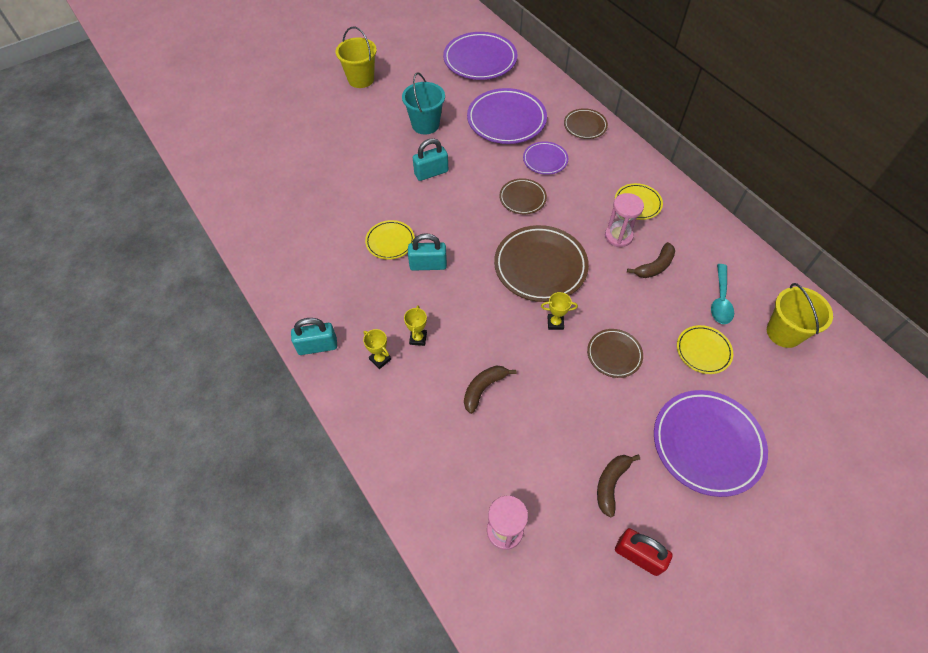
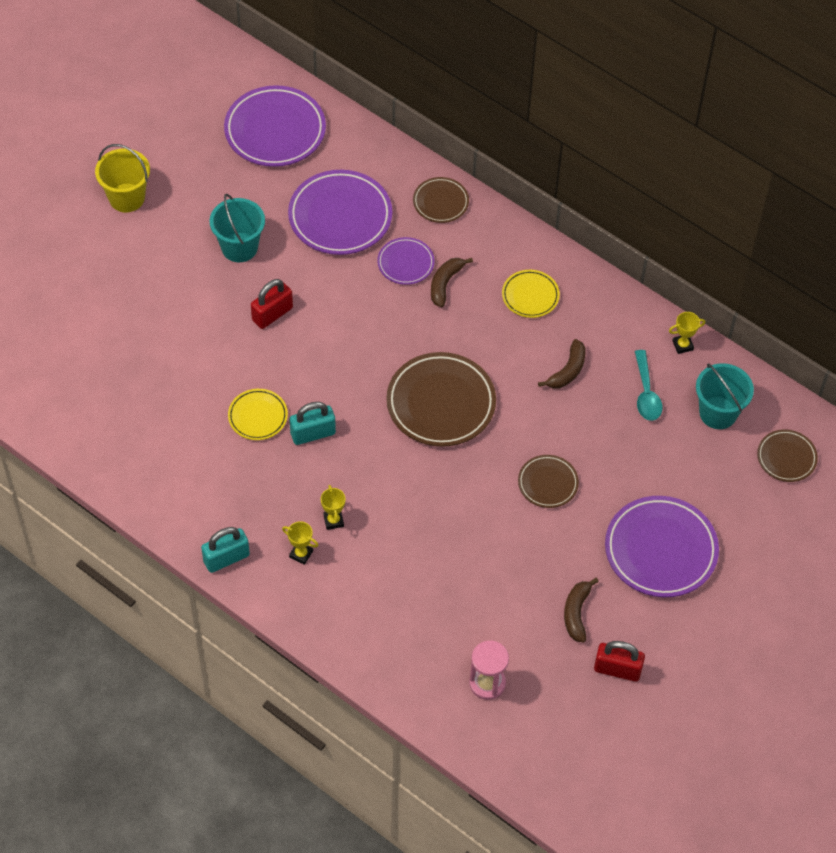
camera: 20 degrees left, 0 degrees up
(431, 173) = (272, 314): turquoise padlock -> red padlock
(483, 388) = (422, 555): brown banana -> brown banana (445, 284)
(522, 198) = (394, 322): brown plate -> brown plate (786, 458)
(555, 323) = (476, 465): yellow trophy -> yellow trophy (682, 345)
(618, 236) = (518, 343): pink hourglass -> none
(703, 351) = (639, 455): yellow plate -> none
(784, 332) = (718, 413): yellow bucket -> turquoise bucket

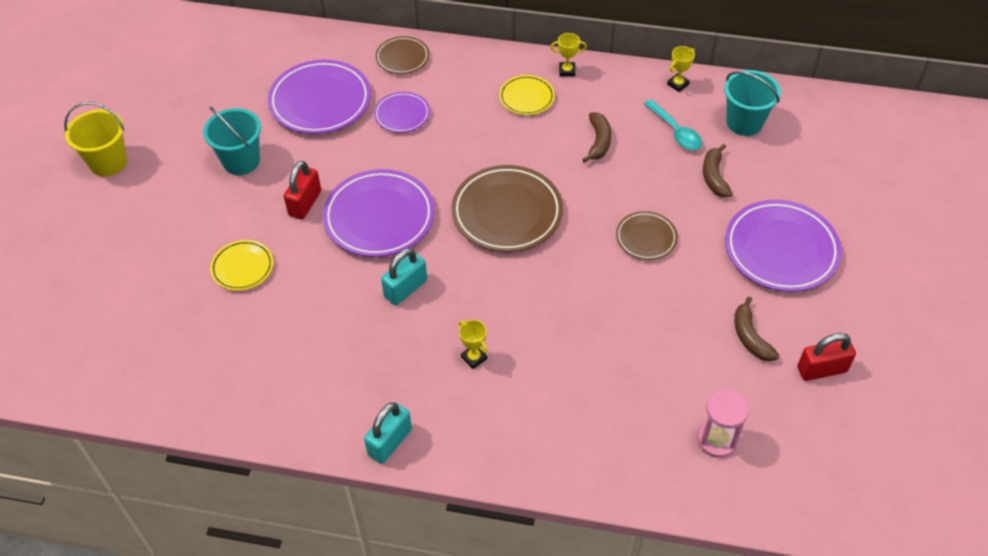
camera: 25 degrees left, 5 degrees down
(258, 416) = (343, 296): yellow plate -> yellow plate (242, 267)
(275, 130) = (221, 58): purple plate -> purple plate (379, 217)
(301, 554) = (462, 403): yellow trophy -> yellow trophy (567, 71)
(445, 284) = (447, 117): brown banana -> brown banana (714, 177)
(786, 458) = (824, 133): brown plate -> none

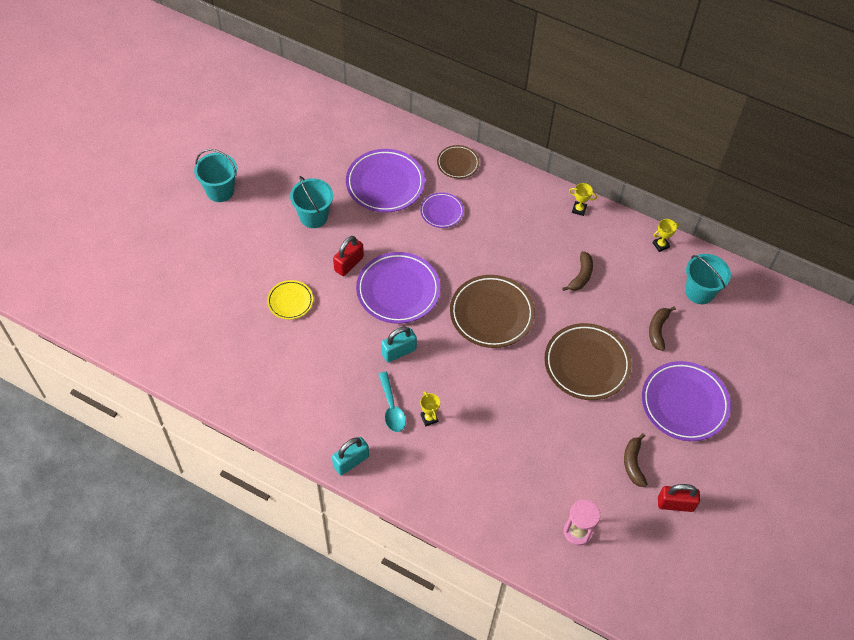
camera: 15 degrees right, 5 degrees up
(108, 162) = (220, 191): yellow bucket -> turquoise bucket
(526, 98) = (540, 224): yellow plate -> none
(646, 238) = (586, 364): brown plate -> brown plate, size x1.84
(675, 131) = (643, 284): turquoise spoon -> turquoise spoon (391, 408)

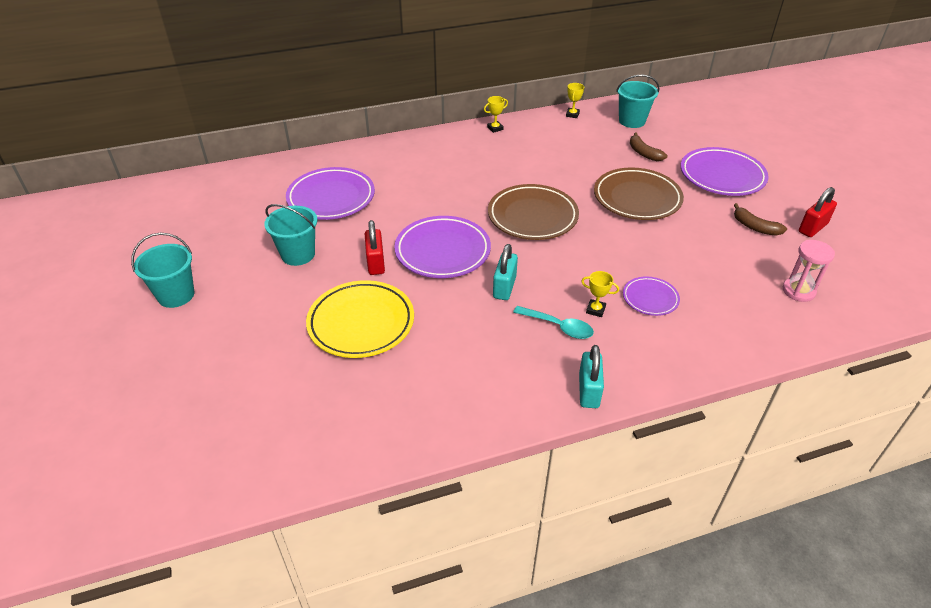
camera: 45 degrees left, 15 degrees down
(290, 301) = (361, 323): yellow plate -> yellow plate, size x1.84
(441, 212) = (402, 186): purple plate -> purple plate (650, 298)
(458, 164) = (372, 154): brown plate -> none
(581, 276) = (553, 158): brown banana -> none

